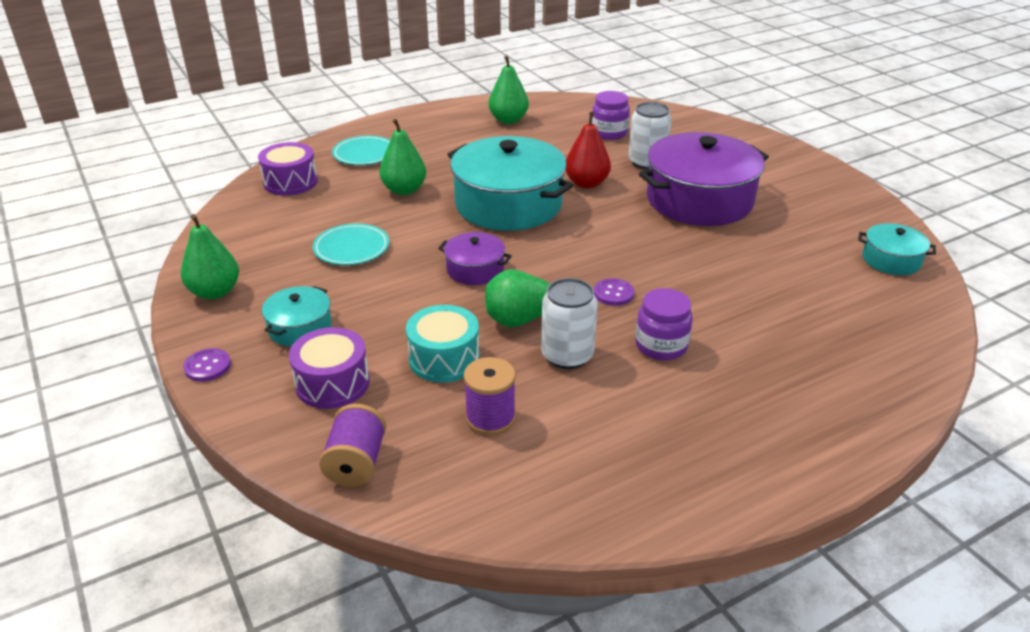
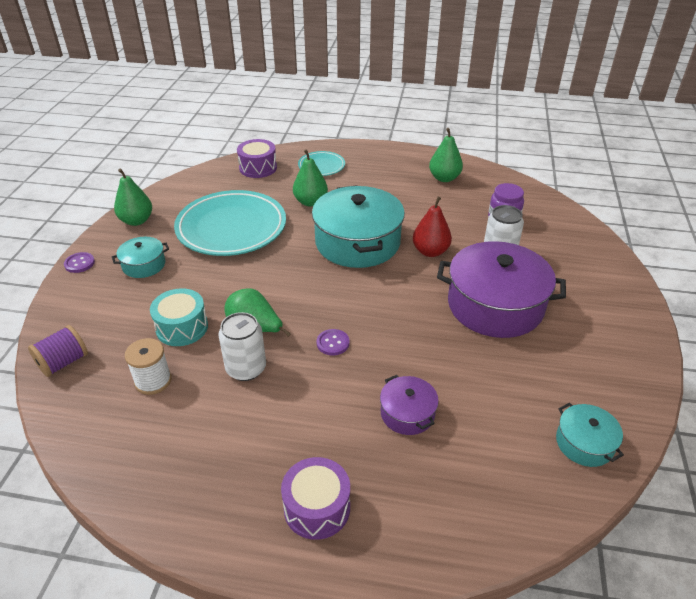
camera: 40 degrees right, 5 degrees up
(332, 383) = (114, 308): purple drum -> purple drum (317, 508)
(351, 248) = (231, 228): turquoise plate -> turquoise plate, size x2.04
(475, 269) = (276, 278): purple pot -> purple pot (407, 413)
(490, 418) = (153, 381): purple spool -> white spool
(661, 346) = (309, 399): purple jar -> none

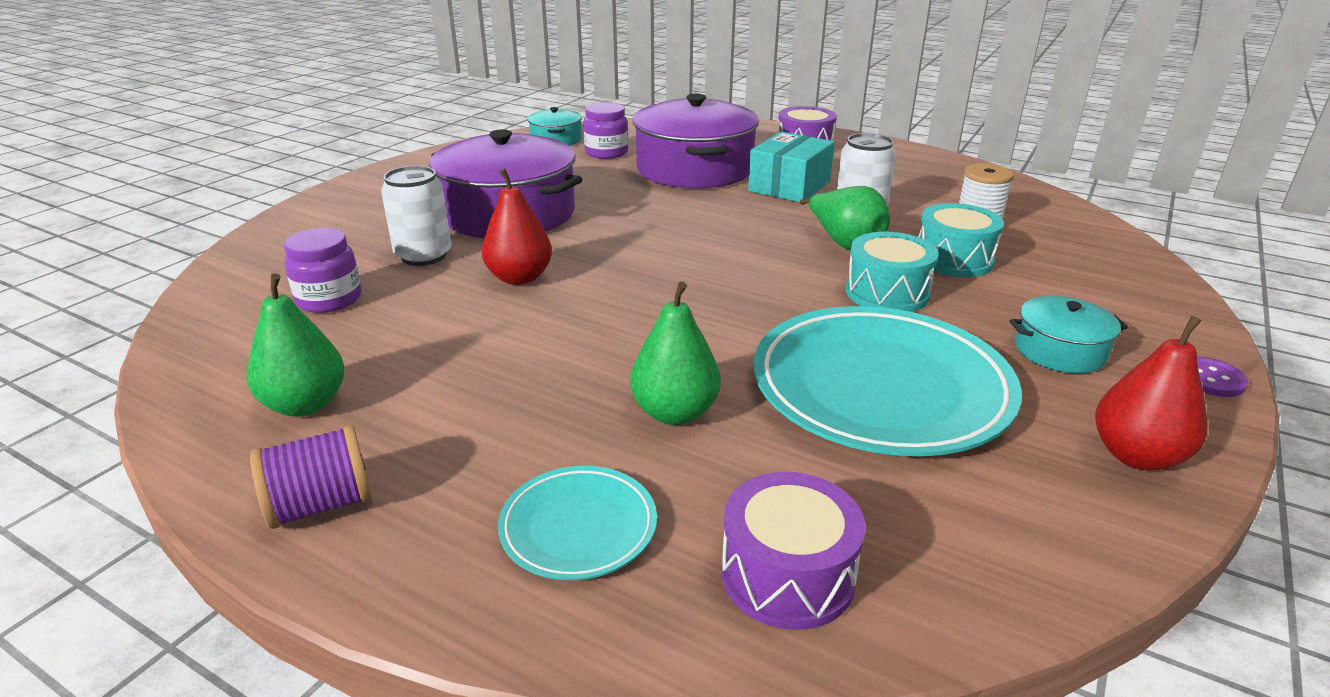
camera: 160 degrees left, 10 degrees down
(63, 362) = (1115, 254): purple spool -> purple spool (321, 505)
(136, 221) = (1136, 456): green pear -> red pear
(227, 286) = (887, 293): none -> turquoise drum
(311, 402) = (789, 186): none -> turquoise box
(333, 343) = (744, 217): purple button -> none
(357, 242) = (629, 312): turquoise pot -> none
(407, 413) = (694, 169): purple pot -> purple pot, size x2.08
(510, 425) = (606, 153): none -> purple jar

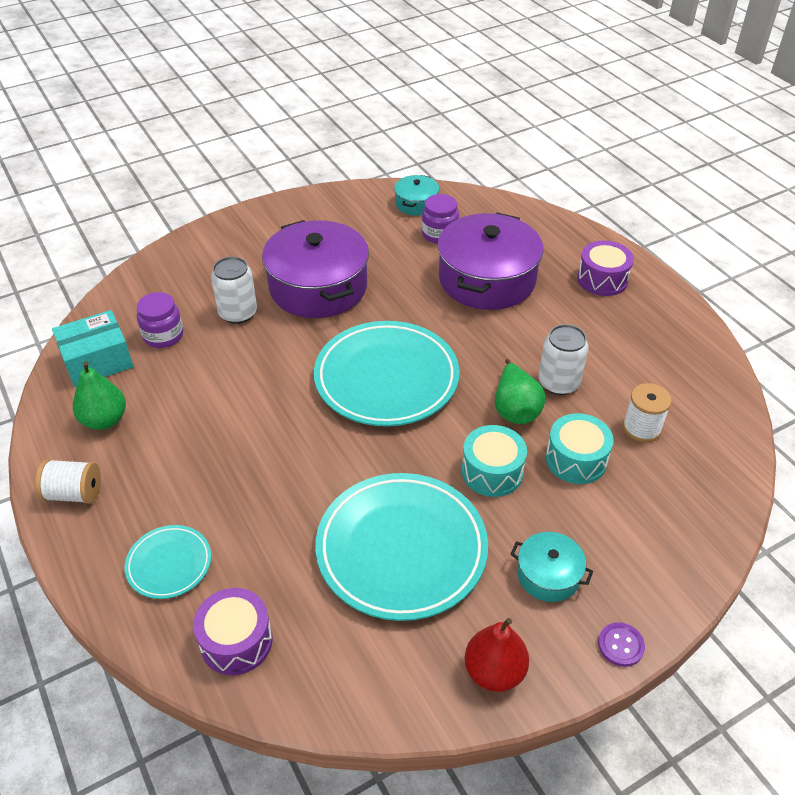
camera: 30 degrees right, 15 degrees up
(321, 505) = (74, 493): purple spool -> white spool
(519, 278) = (277, 359): red pear -> none
(675, 413) = (273, 512): green pear -> none
(677, 258) = (386, 378): none -> turquoise plate
(789, 186) = (539, 327): turquoise box -> turquoise box (97, 361)

